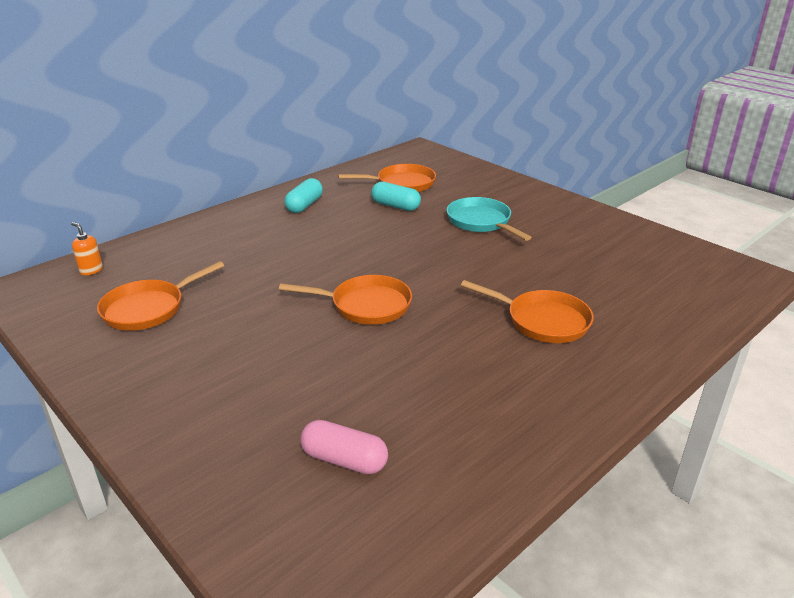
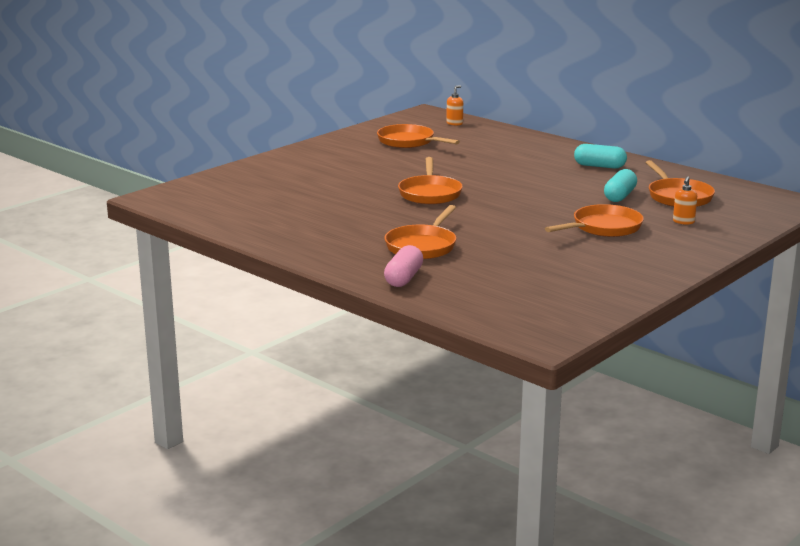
camera: 85 degrees right, 10 degrees down
(344, 460) = (259, 196): pink capsule -> pink capsule (403, 278)
(465, 189) = (683, 222): none -> orange soap dispenser
(481, 222) = (603, 228): turquoise pan -> orange pan

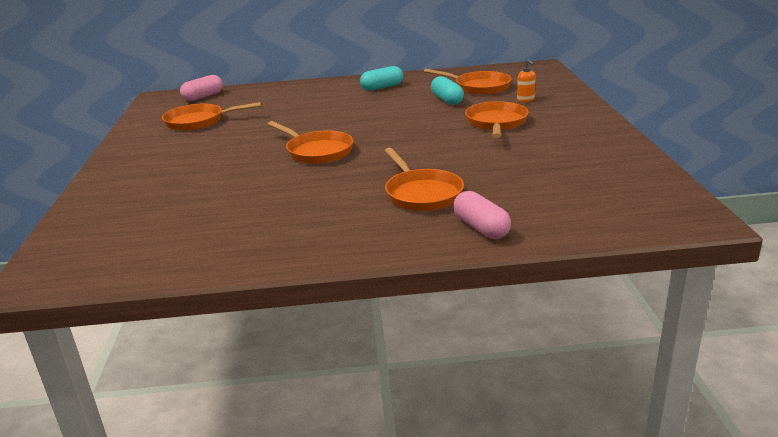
camera: 45 degrees left, 5 degrees up
(454, 123) = (203, 97): orange soap dispenser -> pink capsule

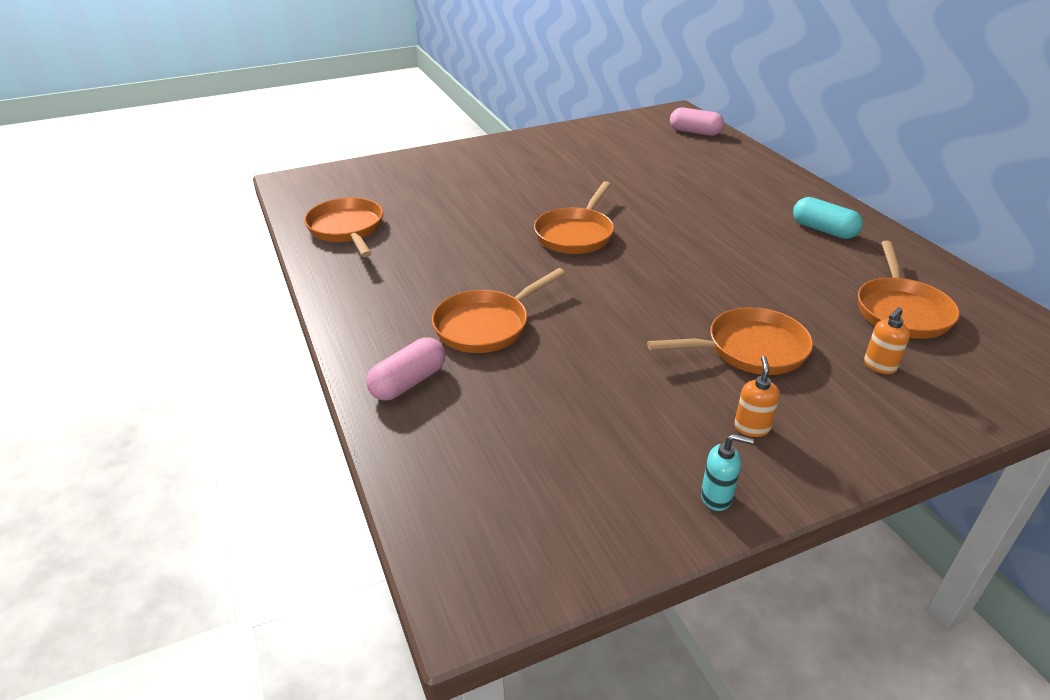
camera: 70 degrees right, 10 degrees up
(198, 122) = (622, 150): orange pan -> orange pan (347, 229)
(447, 100) = (815, 291): turquoise capsule -> none
(567, 133) = (751, 427): none -> orange soap dispenser
(622, 149) = (717, 497): none -> turquoise soap dispenser

